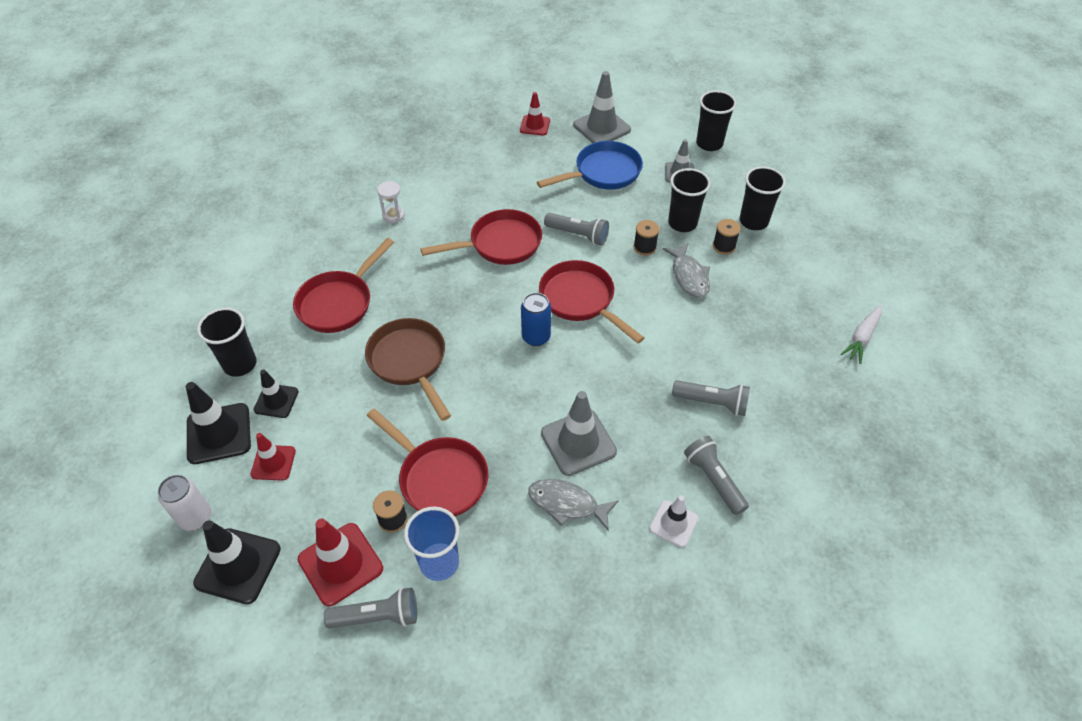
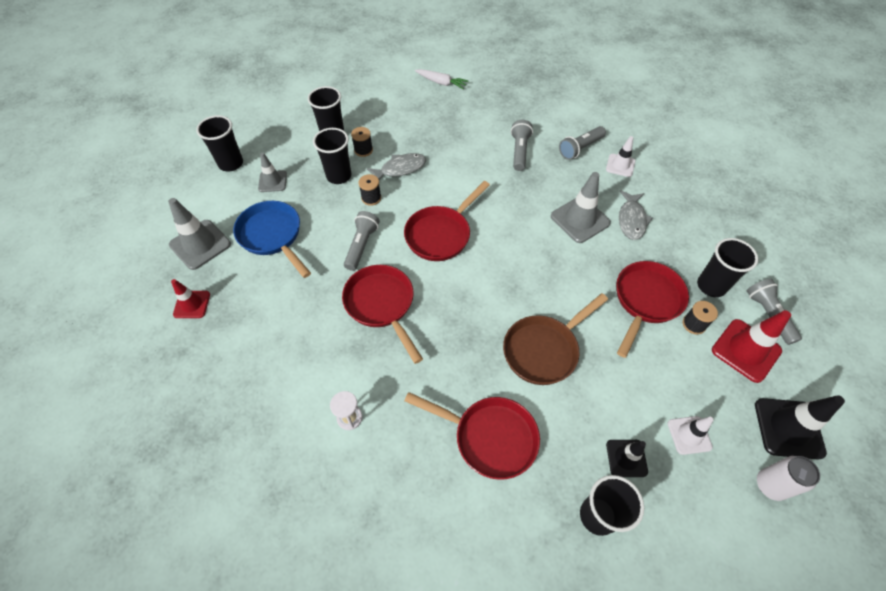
camera: 100 degrees left, 5 degrees up
(219, 433) = (683, 502): black traffic cone -> none
(273, 463) = (689, 435): red traffic cone -> white traffic cone
(439, 563) = (711, 286): blue cup -> black cup
(536, 337) = (489, 259): blue can -> none

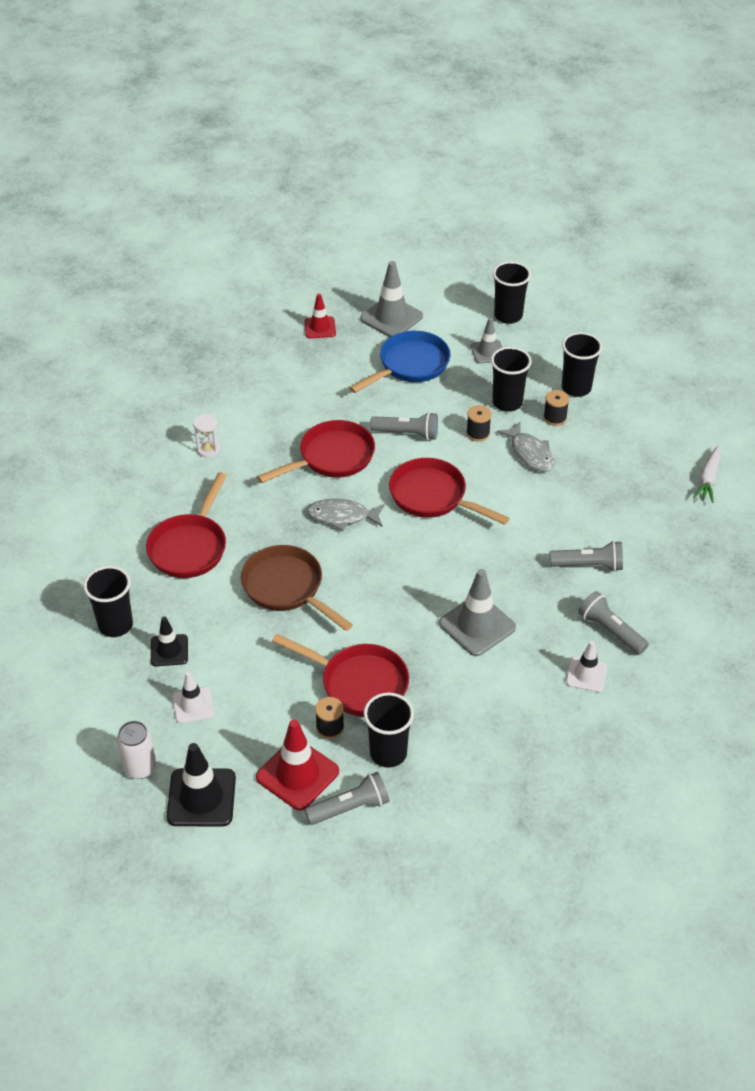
camera: 85 degrees right, 10 degrees down
(631, 220) = (485, 679): grey fish -> grey fish (342, 516)

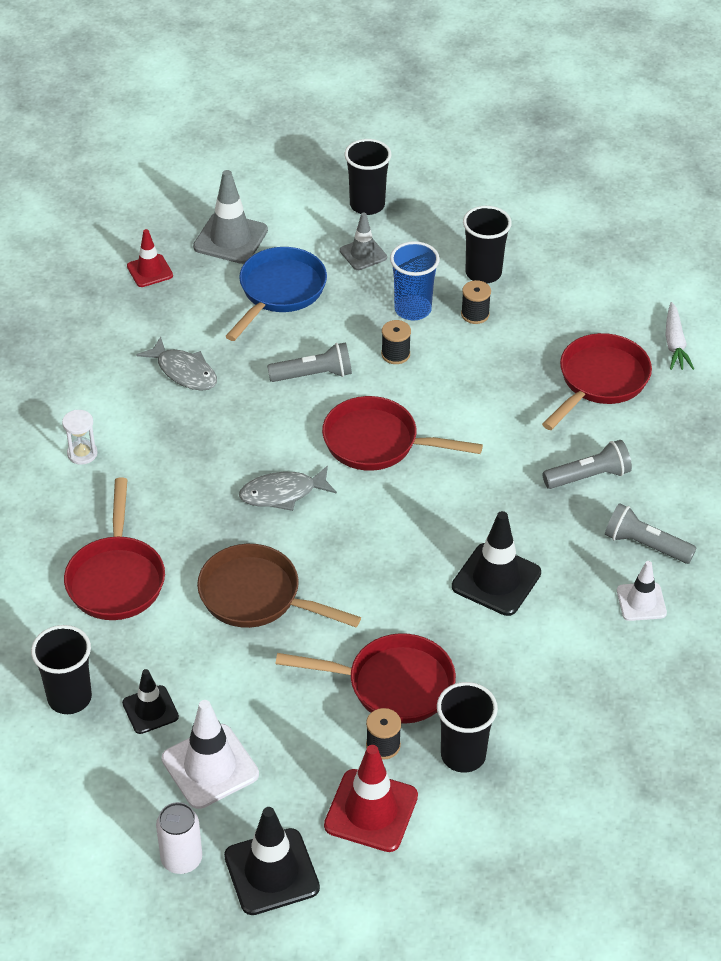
camera: 20 degrees left, 0 degrees up
(193, 705) = (210, 766): white traffic cone -> white traffic cone, size x1.63
(331, 458) = (237, 426): red pan -> red pan (599, 381)
(350, 807) = (448, 830): grey flashlight -> none
(477, 625) = (496, 580): grey traffic cone -> black traffic cone
(507, 402) = (412, 309): black cup -> blue cup
(530, 453) = (466, 363): grey fish -> grey fish (184, 372)

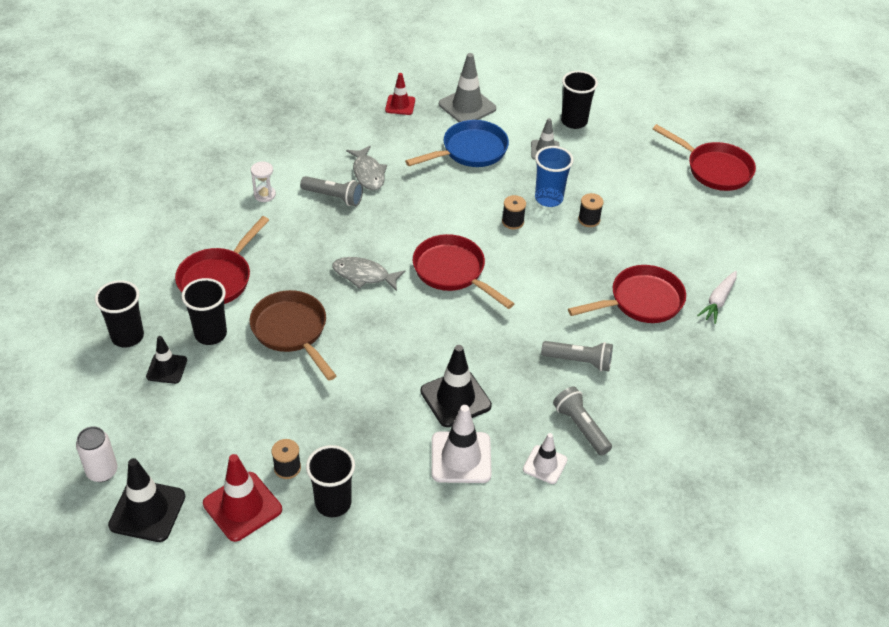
camera: 30 degrees right, 0 degrees up
(210, 766) = (170, 423): white traffic cone -> white traffic cone (461, 457)
(313, 375) = (448, 211): grey flashlight -> grey flashlight (334, 197)
(392, 685) = (327, 431): red pan -> red pan (714, 169)
(483, 273) = (617, 196): black cup -> black cup (210, 334)

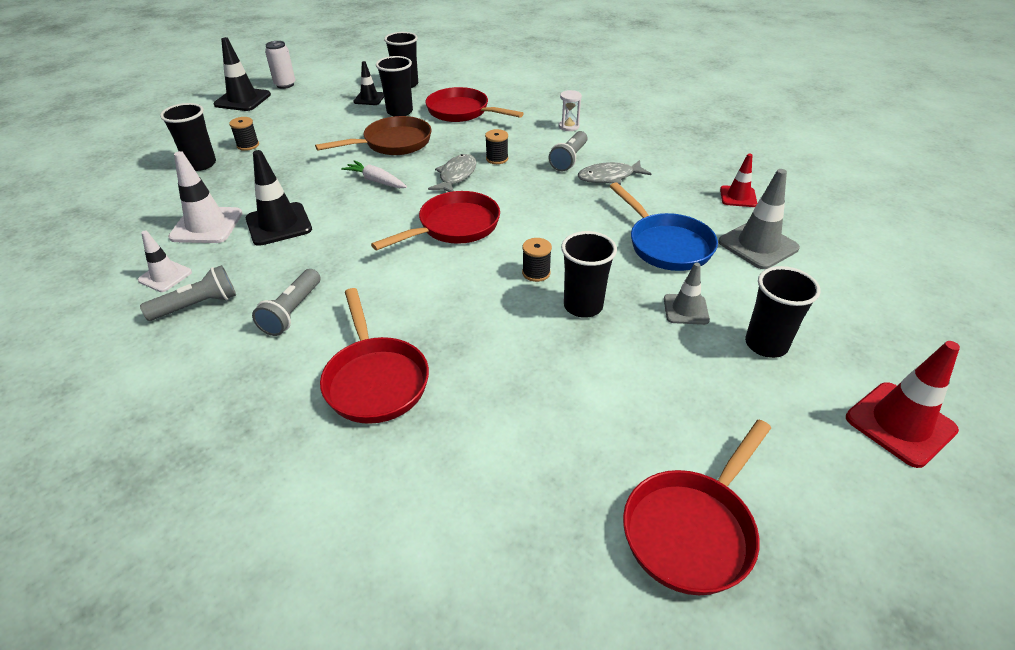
camera: 95 degrees right, 5 degrees down
(242, 506) = (223, 130): red traffic cone -> red traffic cone (900, 424)
(549, 198) = (583, 306): blue cup -> black cup
(589, 220) = (542, 342): black spool -> black spool (497, 159)
(718, 301) = (355, 475): white carrot -> white carrot (376, 181)

